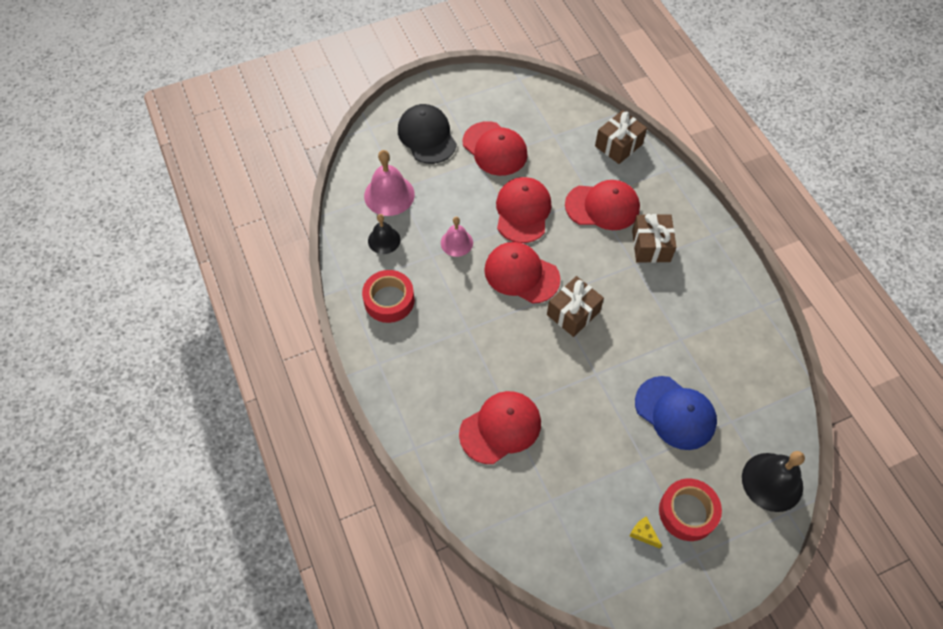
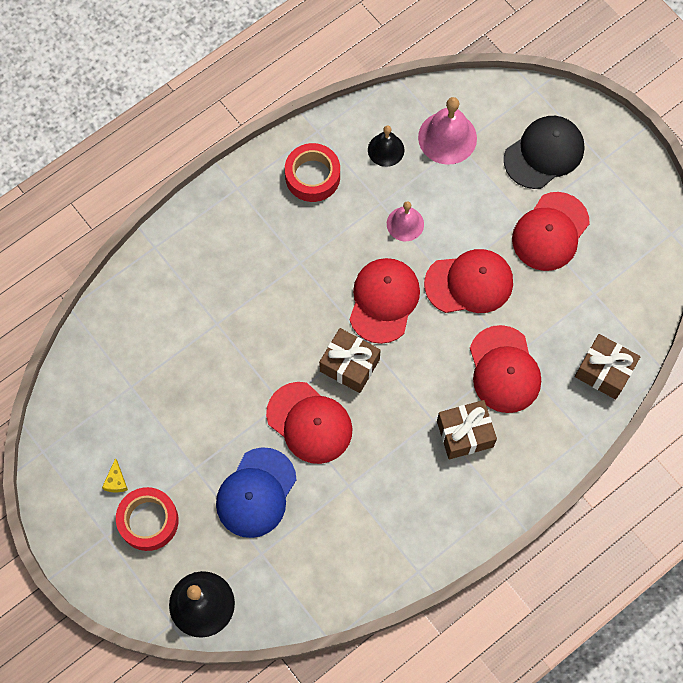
camera: 75 degrees right, 10 degrees up
(500, 428) = (195, 321): red cap -> red cap (309, 423)
(643, 534) = (116, 481): yellow cheese -> yellow cheese turned 150 degrees clockwise

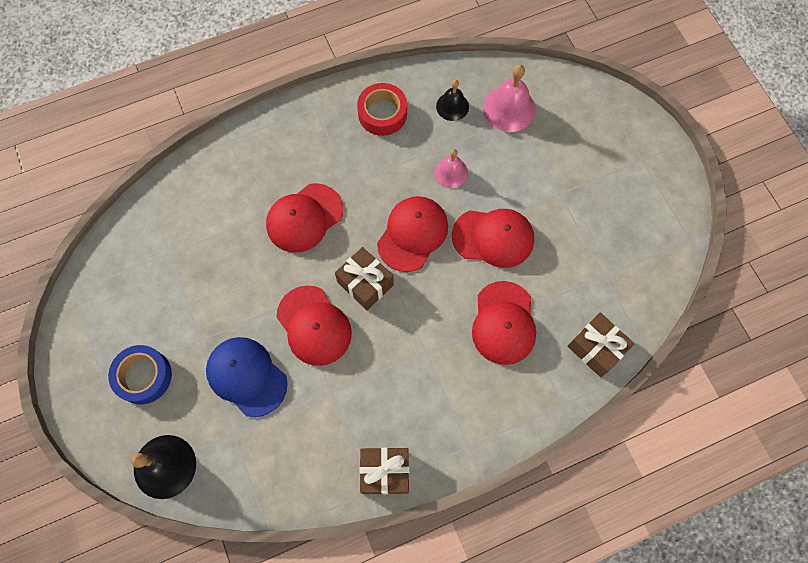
camera: 15 degrees right, 0 degrees up
(116, 481) = (128, 333): yellow cheese -> none
(148, 521) = (143, 376): red tape -> blue tape
(256, 493) = (246, 376): blue cap -> blue cap turned 90 degrees clockwise
(465, 434) = (451, 372): brown gift -> brown gift (385, 472)
(544, 153) = (591, 142): black cap -> none
(550, 232) = (579, 210): red cap -> red cap (304, 218)

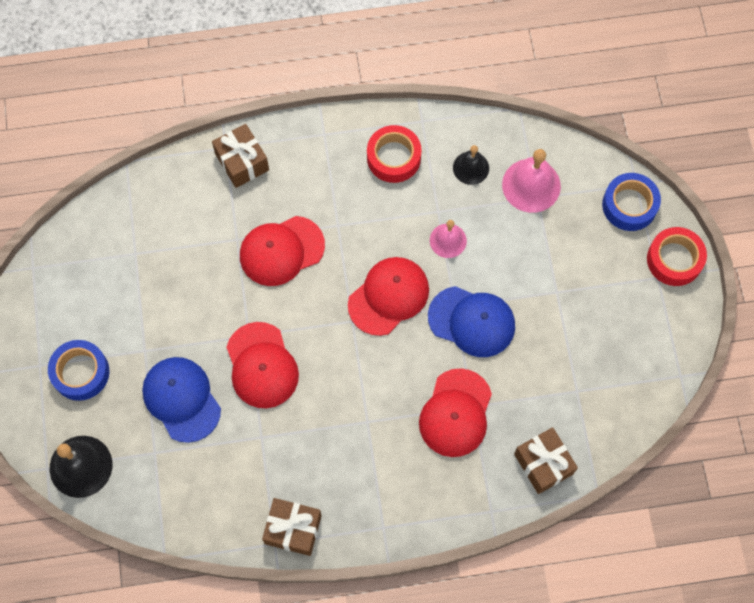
camera: 15 degrees right, 0 degrees up
(365, 283) = (325, 335): brown gift -> brown gift (242, 162)
(493, 237) = (472, 321): red cap -> blue cap
(598, 105) = (629, 205): none -> blue tape
(651, 141) = (674, 260): none -> red tape

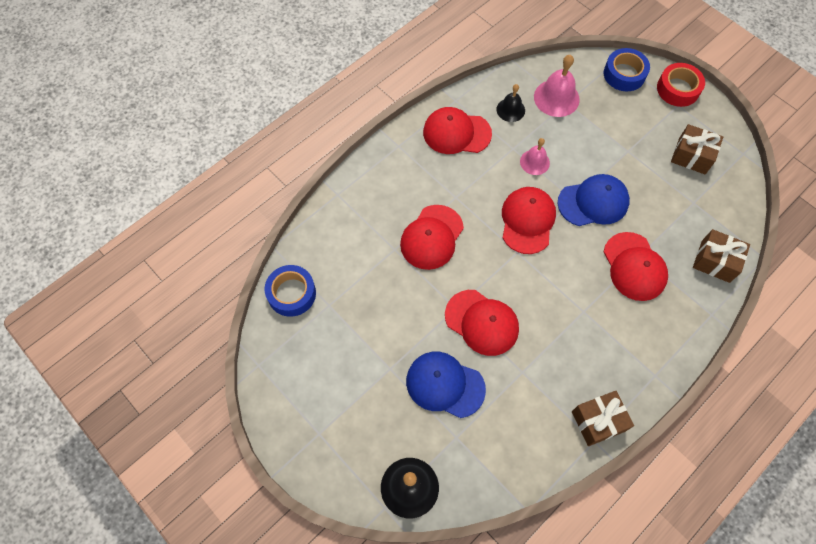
camera: 35 degrees left, 5 degrees down
(80, 372) = (355, 417): blue tape -> blue tape (291, 293)
(242, 162) = (357, 196): brown gift -> brown gift (692, 156)
(393, 158) = (456, 133): red tape -> red cap

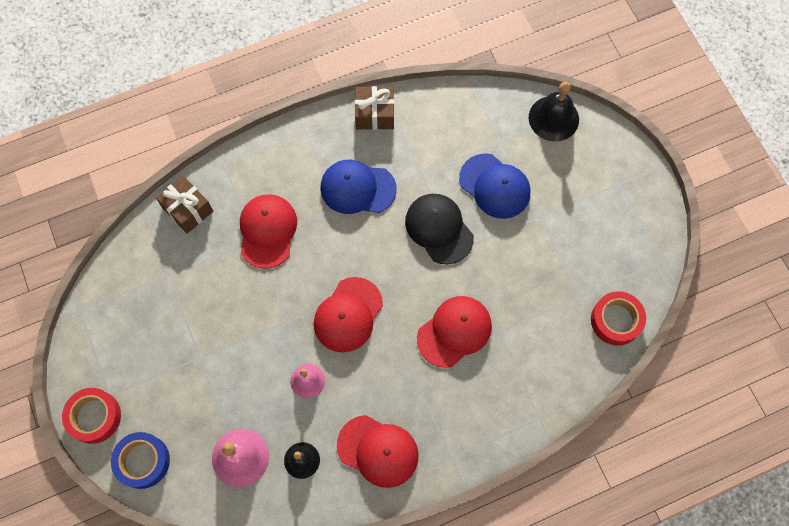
camera: 160 degrees left, 5 degrees up
(291, 293) = (616, 320): blue tape -> red tape
(482, 322) = (439, 229): red cap -> black cap
(593, 202) = (270, 311): blue cap -> blue cap (357, 188)
(692, 156) = (135, 327): brown gift -> none

